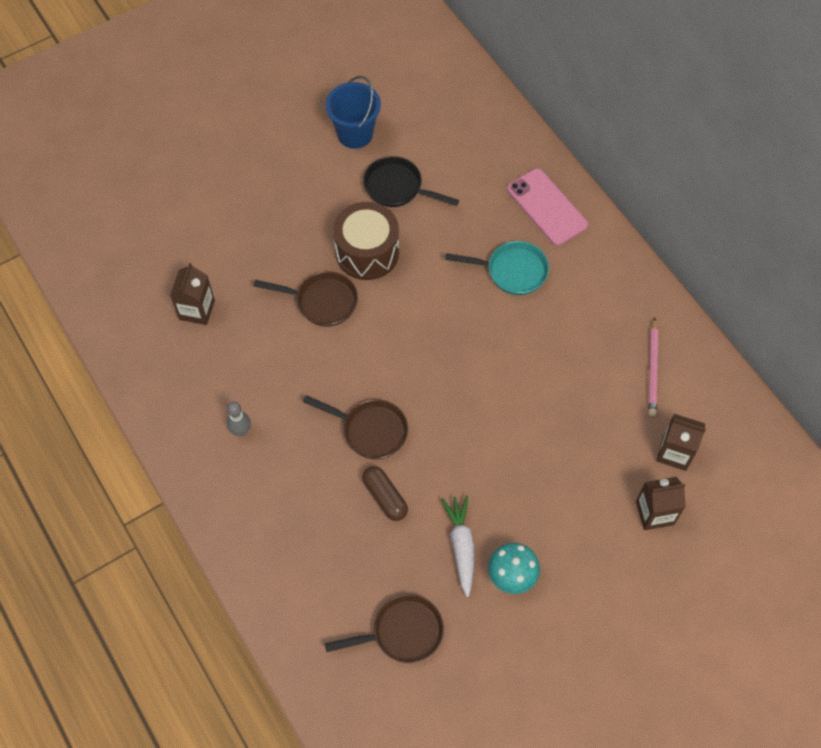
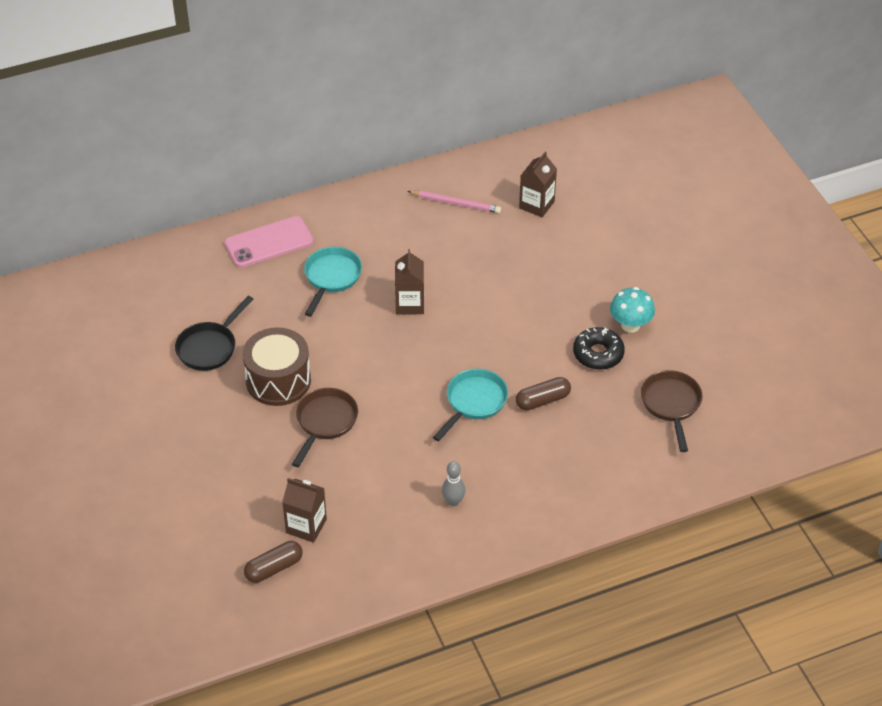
camera: 80 degrees left, 15 degrees down
(147, 293) = (274, 568): none -> brown capsule
(355, 134) = (131, 372): blue bucket -> none
(370, 430) = (474, 402): brown pan -> turquoise pan
(461, 546) = (598, 354): white carrot -> black donut
(654, 513) = (588, 227): brown carton -> brown carton (410, 304)

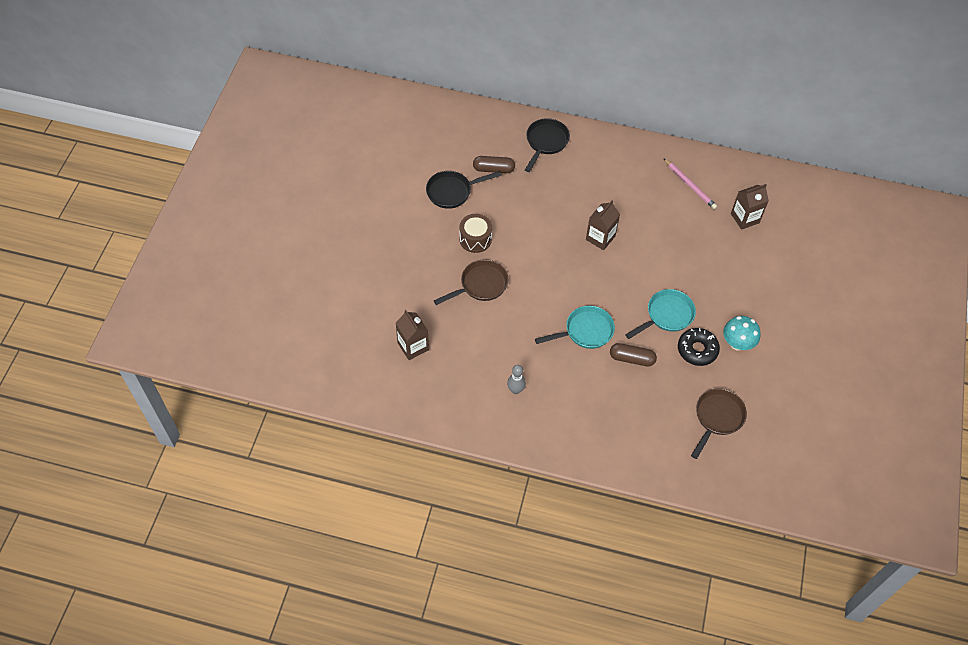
camera: 35 degrees right, 10 degrees up
(269, 242) = (545, 142): pink phone -> black pan
(274, 568) = (372, 361): brown capsule -> brown capsule (493, 169)
(278, 380) = (475, 239): brown drum -> brown drum, size x0.66
(331, 278) = (565, 190): turquoise pan -> turquoise pan (666, 315)

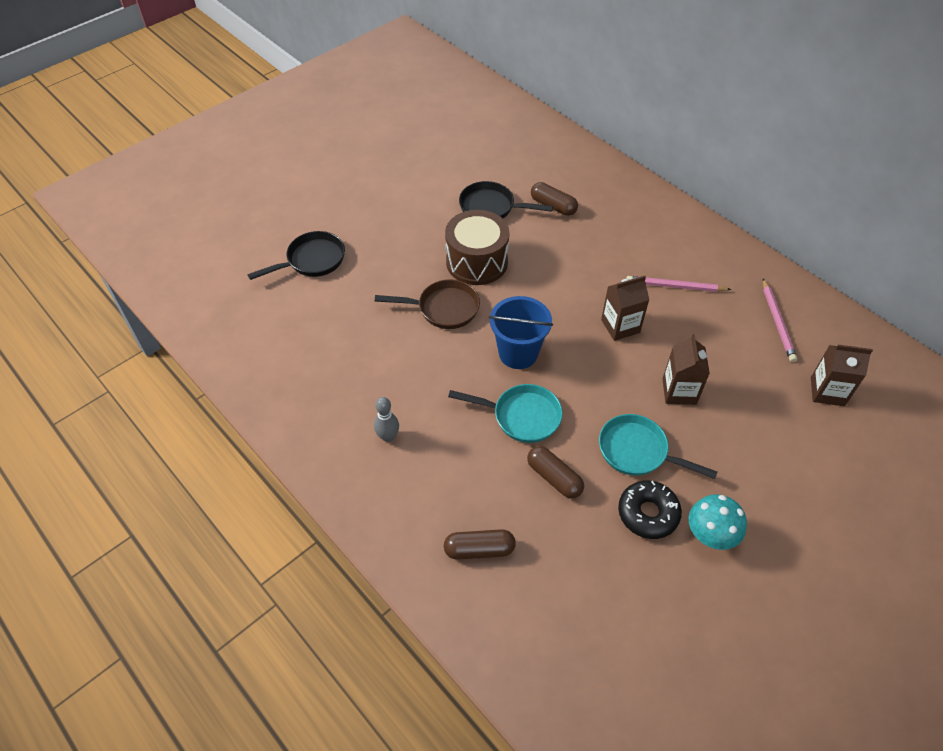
camera: 35 degrees right, 5 degrees down
(413, 346) = (320, 332): brown carton -> brown carton (679, 391)
(475, 239) = (477, 262): brown drum -> brown drum, size x1.52
(545, 142) = (632, 205): black pan -> black pan (312, 260)
(552, 291) = (518, 353): none -> blue bucket
(614, 191) = (675, 286): none -> pink pencil
(622, 425) = (479, 549): none -> brown capsule
(666, 315) = (638, 451): turquoise pan -> turquoise pan turned 150 degrees counterclockwise
(717, 418) = (612, 615): brown pan -> none

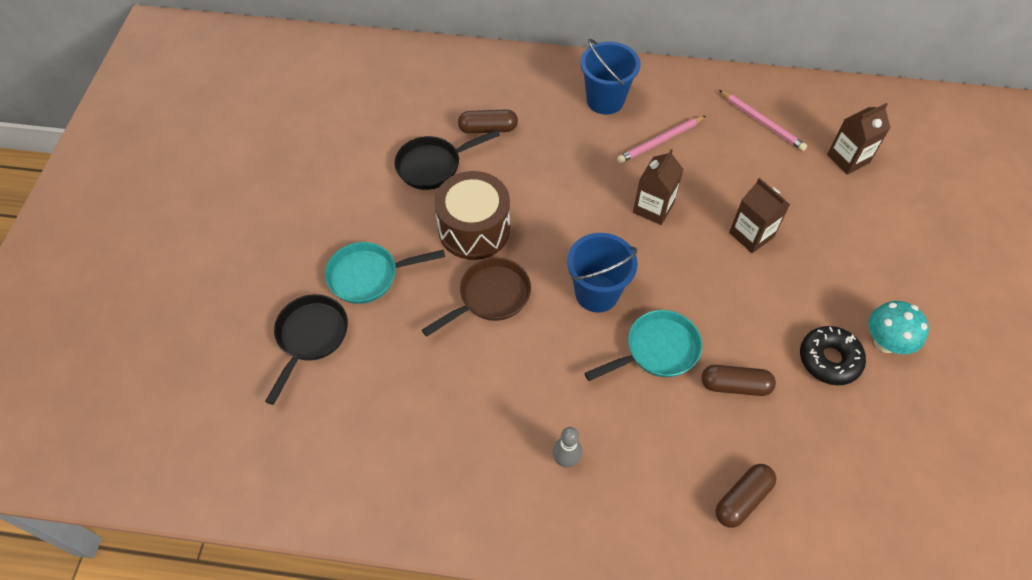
camera: 40 degrees left, 5 degrees up
(638, 451) = (772, 311): turquoise pan -> turquoise pan (369, 276)
(661, 235) = (605, 100): none -> blue bucket

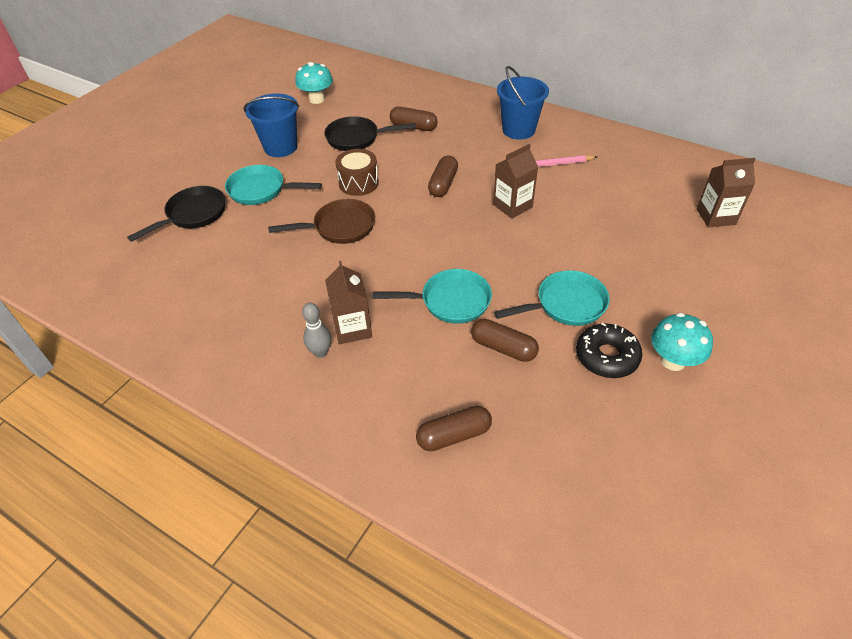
camera: 25 degrees right, 10 degrees down
(349, 119) = (317, 99): none -> turquoise mushroom
(474, 229) = (358, 183): brown drum -> brown drum, size x0.66
(566, 201) = (443, 184): none -> brown capsule
(596, 293) = (426, 248): blue bucket -> blue bucket (280, 147)
(751, 235) = (588, 246): brown carton -> brown carton (352, 328)
(762, 122) = (647, 173): pink pencil -> none
(765, 314) = (565, 305): none -> turquoise pan

